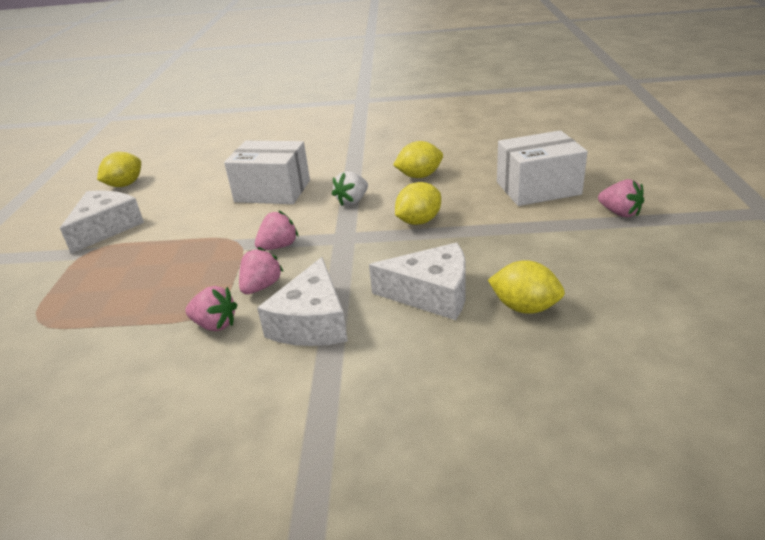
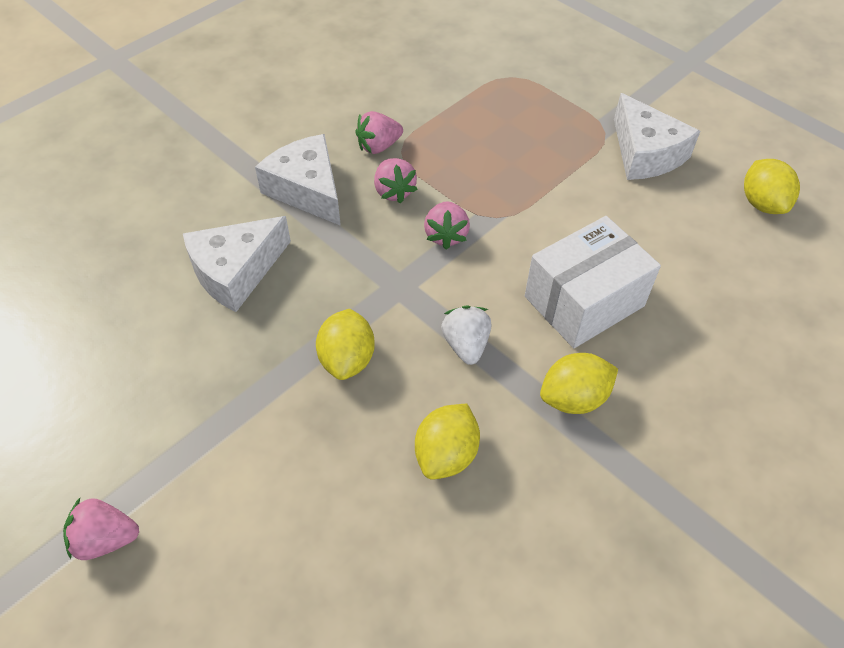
camera: 130 degrees right, 20 degrees up
(524, 307) = (139, 306): yellow lemon -> yellow lemon (574, 398)
(538, 188) = (253, 534): white box -> none

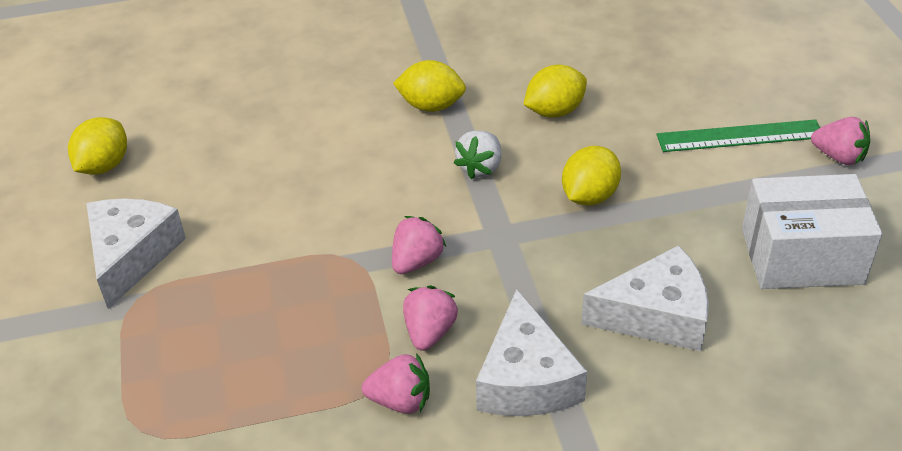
camera: 145 degrees left, 10 degrees down
(227, 518) = (740, 136): none -> green ruler
(584, 301) = (352, 158): white box -> white box (801, 256)

